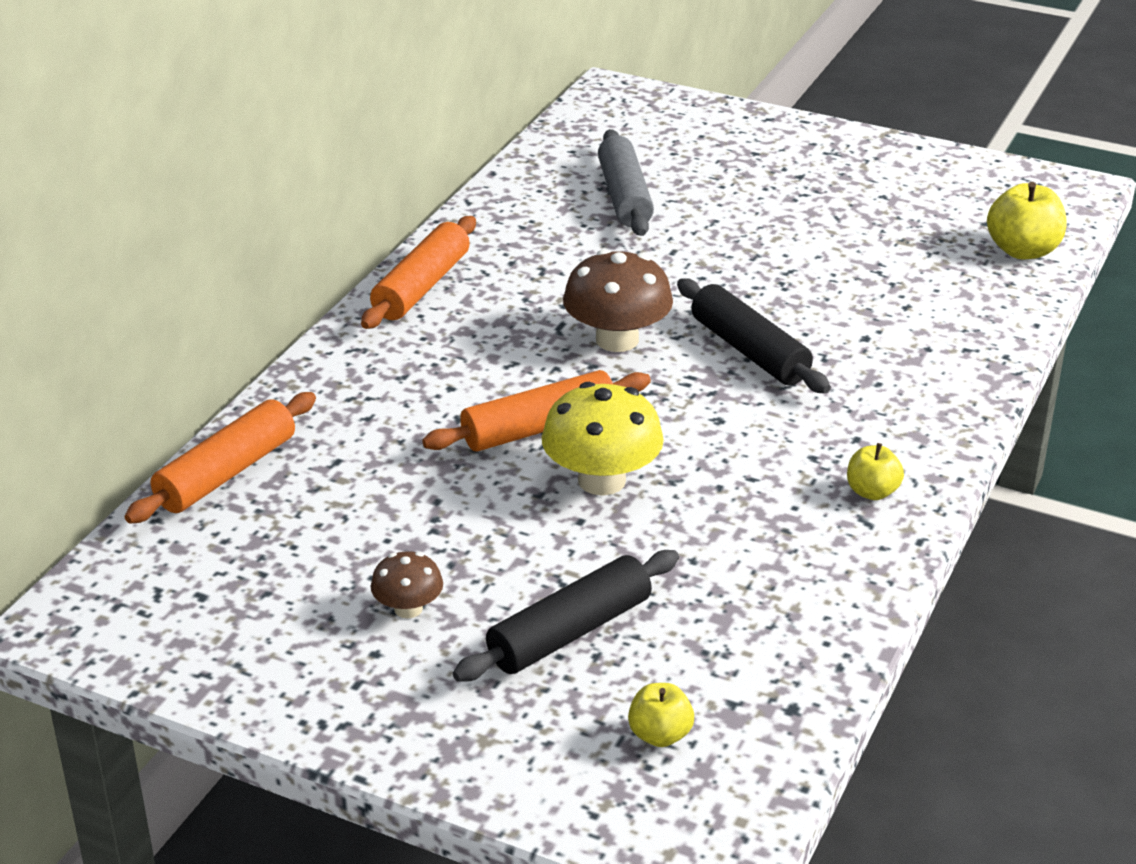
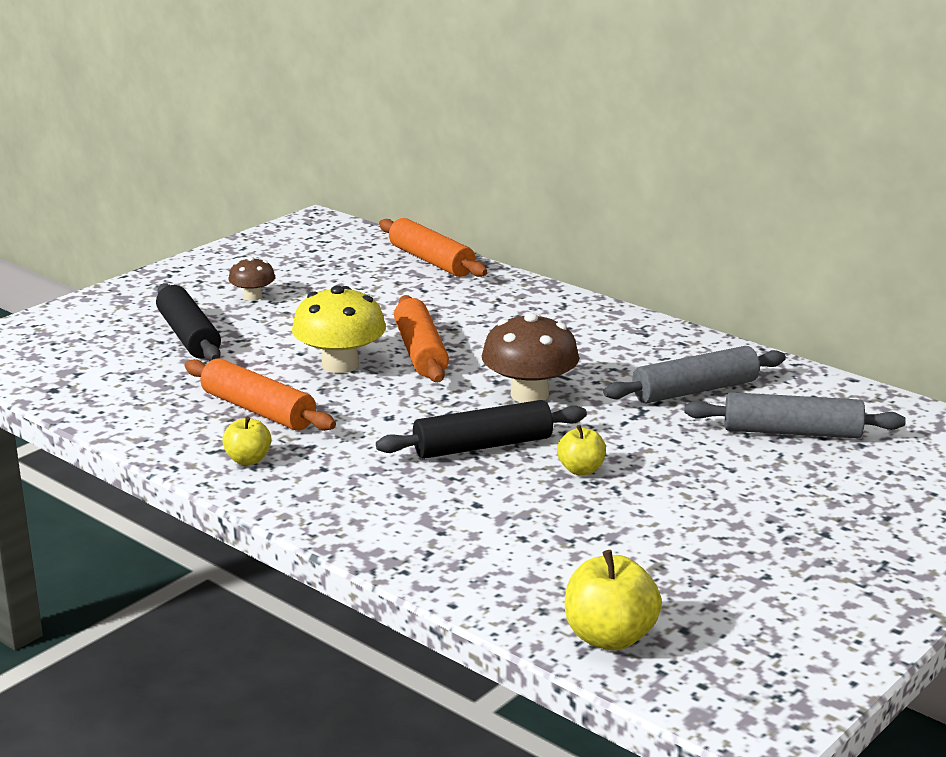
camera: 105 degrees right, 10 degrees down
(421, 287) = (647, 333): orange rolling pin -> orange rolling pin (258, 410)
(558, 248) = (695, 390): none -> grey rolling pin
(660, 735) = (73, 349): yellow apple -> yellow apple (581, 470)

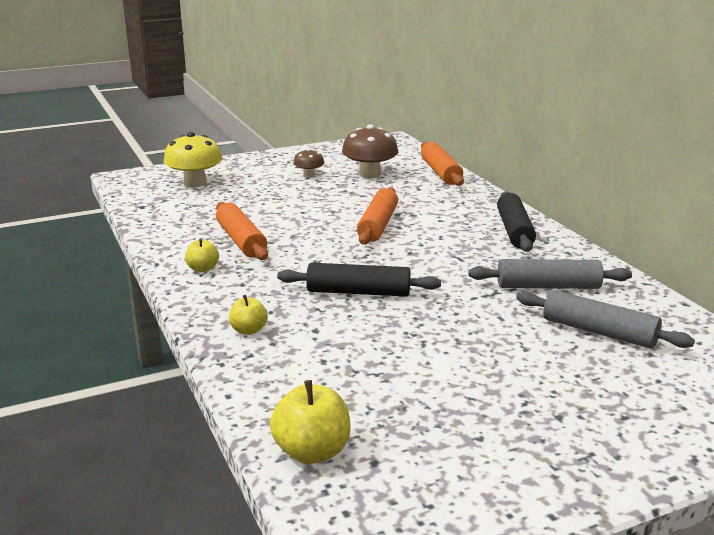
camera: 25 degrees right, 0 degrees up
(189, 336) = (248, 191): black rolling pin -> black rolling pin (514, 231)
(340, 365) = (319, 223): yellow mushroom -> yellow mushroom (195, 183)
(529, 395) = (424, 265): brown mushroom -> brown mushroom (370, 174)
(581, 470) = (410, 323): yellow apple -> yellow apple (248, 330)

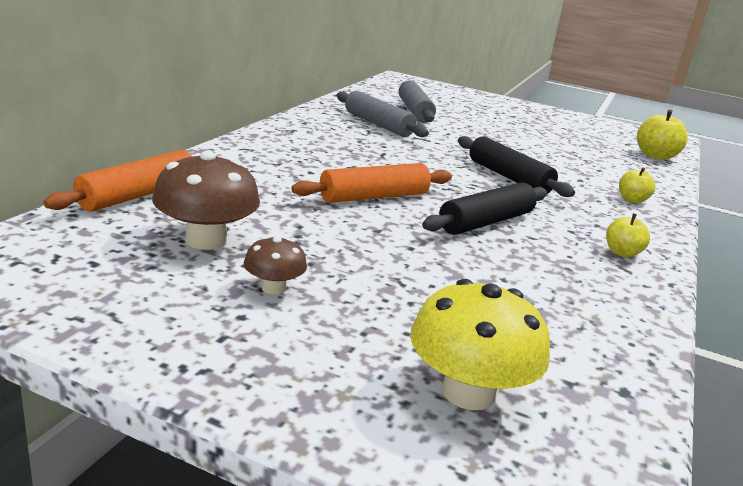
camera: 135 degrees left, 0 degrees up
(241, 240) = (541, 257): orange rolling pin -> none
(514, 231) = (288, 141): black rolling pin -> black rolling pin (486, 222)

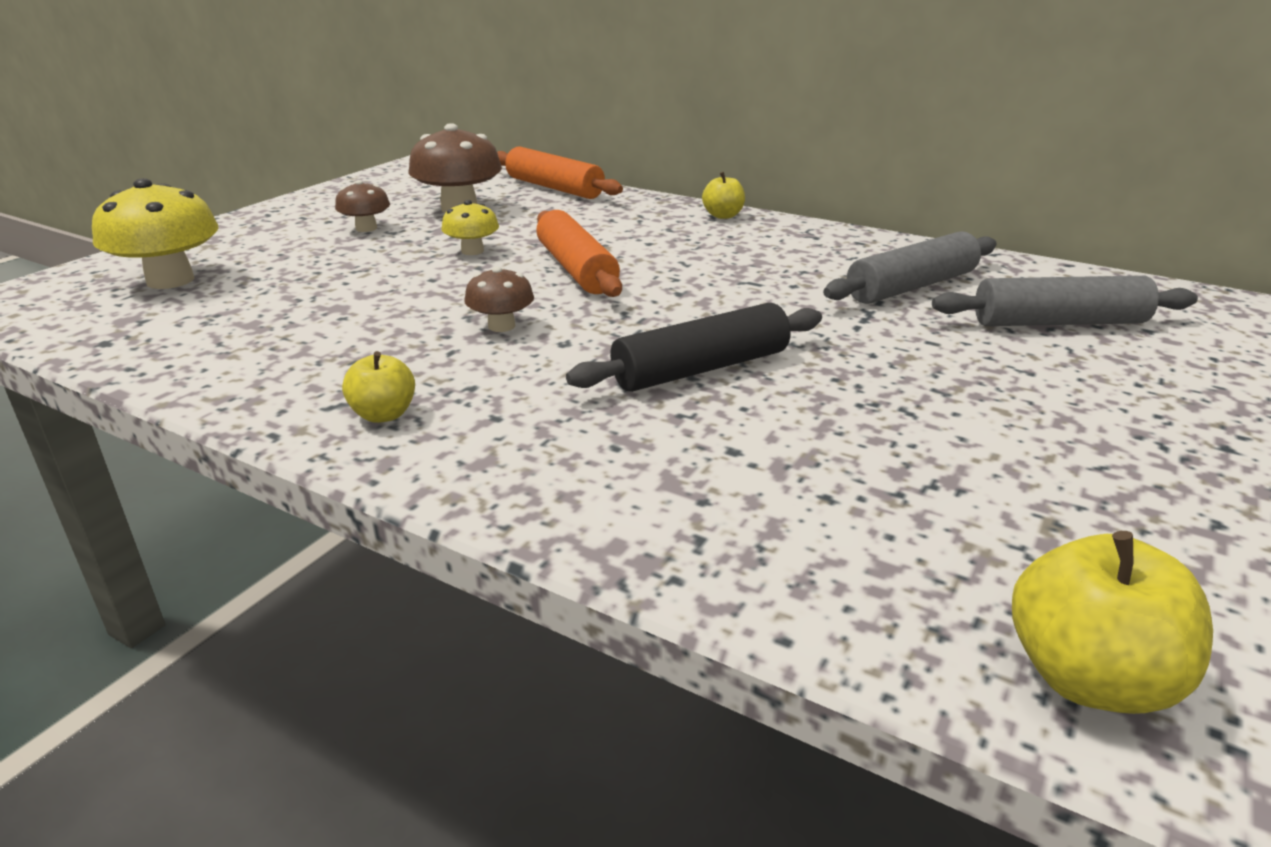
camera: 100 degrees right, 5 degrees up
(340, 232) = (472, 251): none -> yellow mushroom
(486, 222) = (501, 326): black rolling pin -> brown mushroom
(632, 200) = (629, 494): yellow apple -> yellow apple (723, 216)

